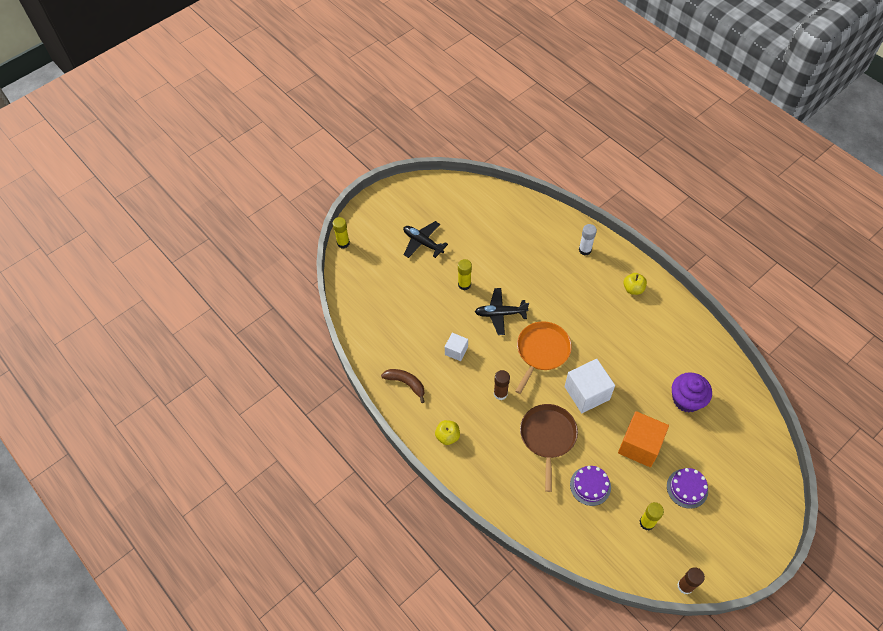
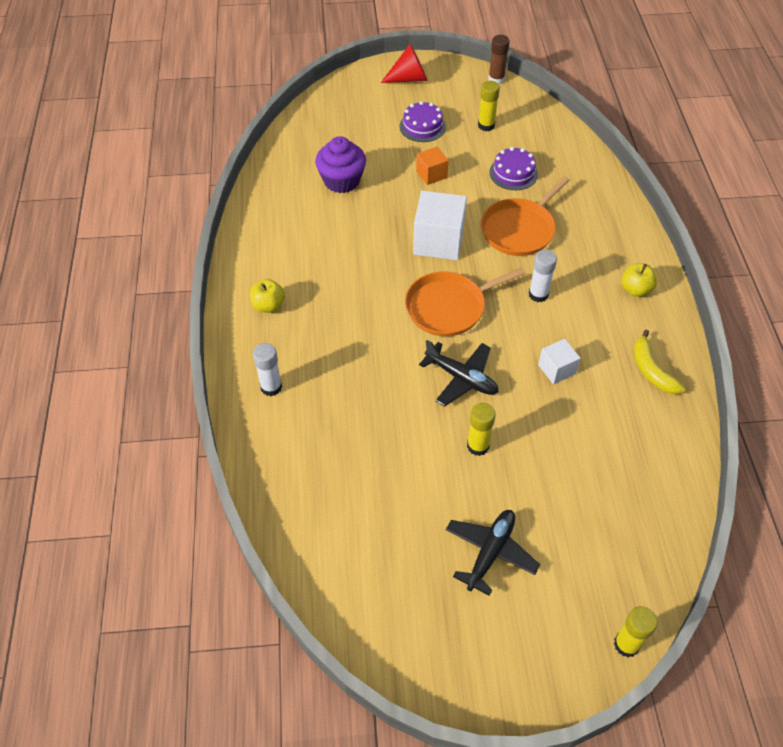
camera: 145 degrees left, 5 degrees down
(406, 383) = (651, 370): brown banana -> yellow banana
(423, 243) = (490, 553): black plane -> black plane turned 135 degrees counterclockwise
(500, 393) = (538, 294): brown glue stick -> white glue stick
(548, 437) = (520, 229): brown pan -> orange pan
(639, 445) = (431, 174): orange cube -> orange cube, size x0.55
(745, 536) = (409, 78): none -> red cone

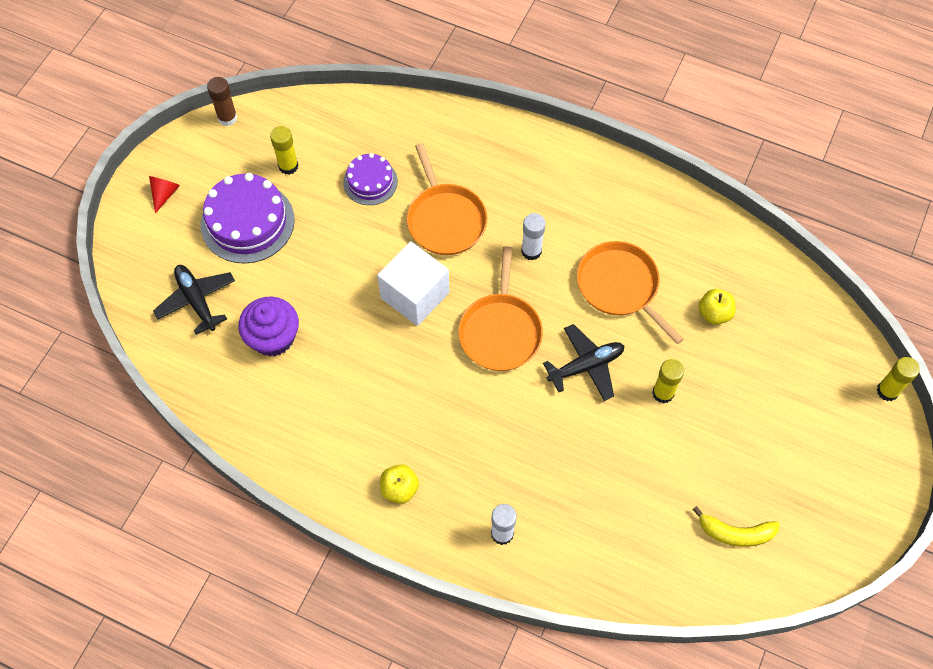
camera: 60 degrees left, 10 degrees up
(409, 78) = (164, 194): red cone -> red cone, size x0.64
(422, 126) = (247, 222): purple cake -> purple cake, size x1.69
(431, 174) = (322, 252): orange cube -> none
(490, 553) = (767, 441): black plane -> black plane (196, 301)
(556, 369) = (620, 286): white cube -> orange pan
(635, 289) = (572, 174): yellow apple -> yellow apple (714, 314)
(651, 370) = (662, 217): yellow banana -> yellow banana (735, 533)

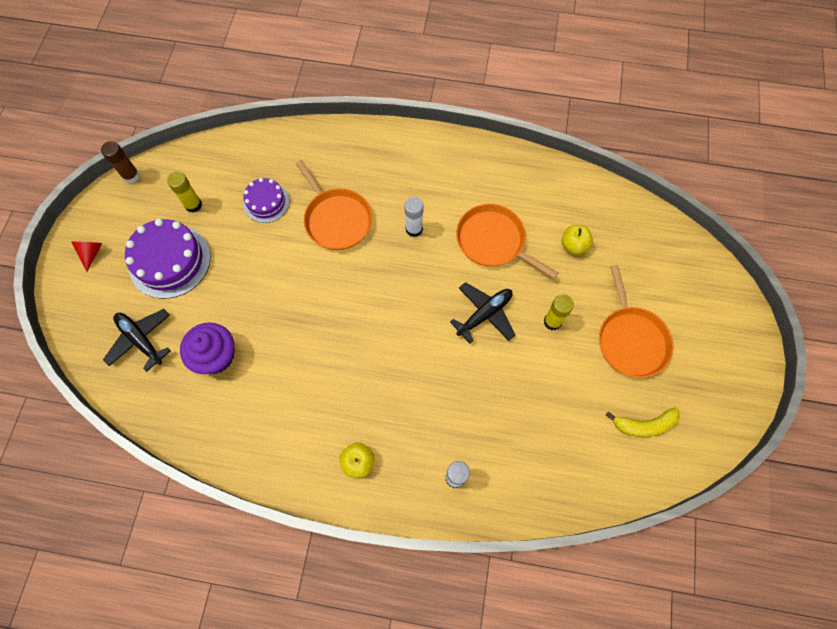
camera: 15 degrees left, 5 degrees up
(415, 295) = (328, 289): white cube -> none
(500, 331) = (407, 302): orange pan -> orange pan (631, 340)
(887, 391) = (725, 275): yellow glue stick -> none

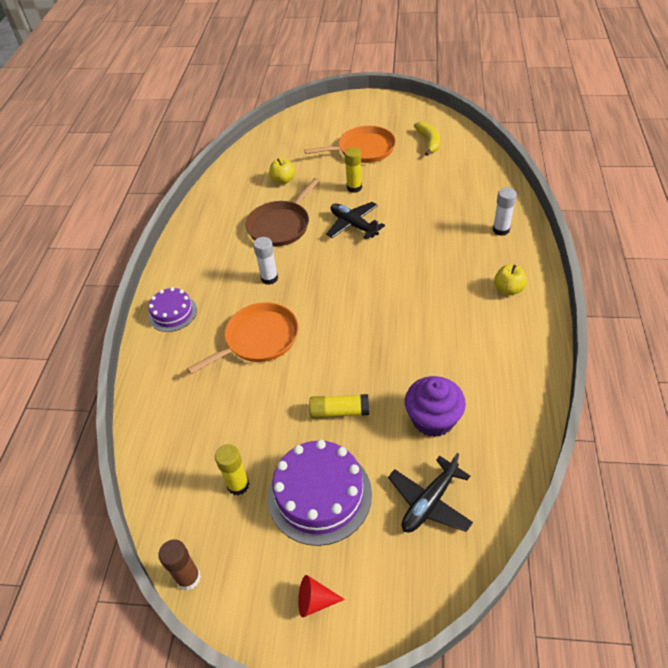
camera: 90 degrees left, 20 degrees down
(242, 281) = (339, 412): none -> yellow glue stick
(266, 202) = (236, 407): purple cake -> purple cake (172, 313)
(493, 241) = (281, 225): orange pan -> brown pan

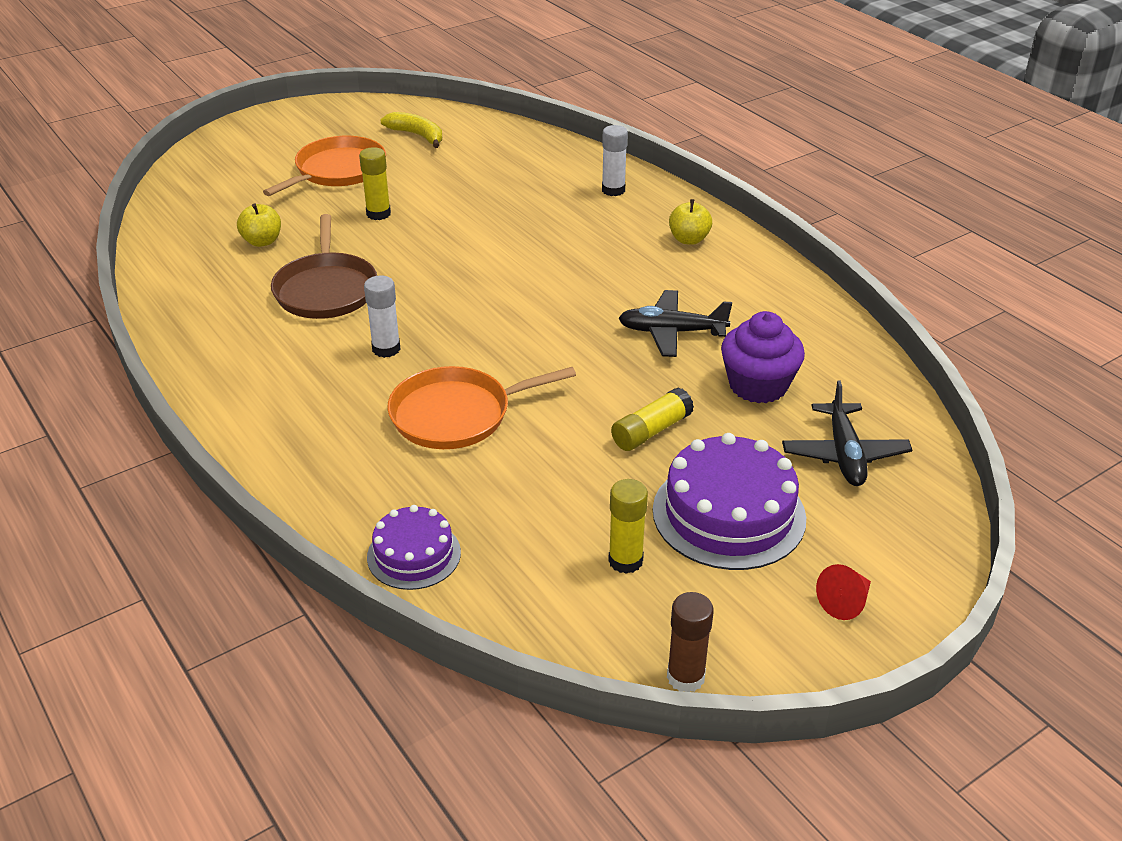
camera: 45 degrees left, 10 degrees down
(172, 313) = (291, 446): purple cake -> purple cake (414, 554)
(258, 339) = (456, 414): orange pan -> orange pan turned 120 degrees counterclockwise
(353, 225) = (429, 251): black plane -> black plane (671, 332)

